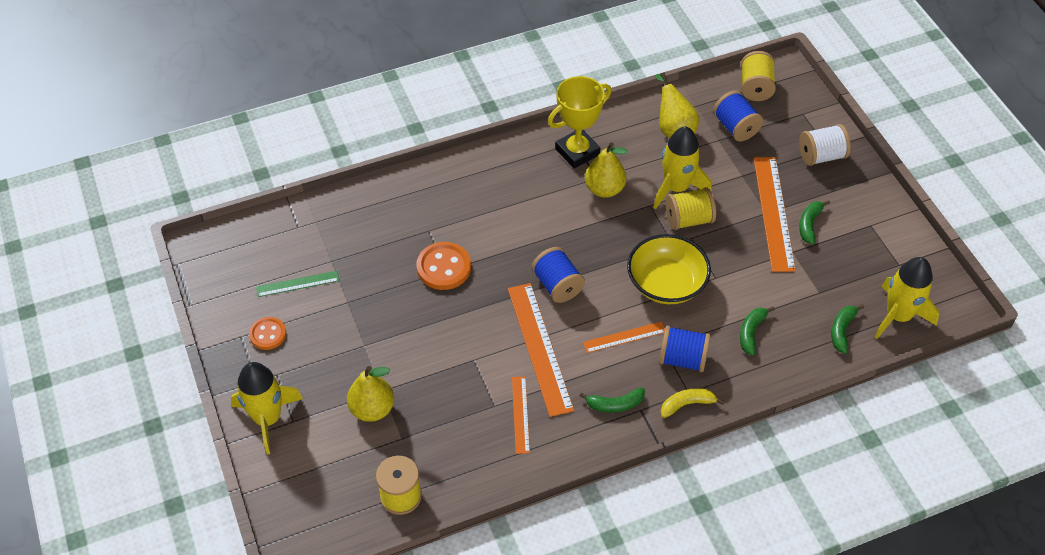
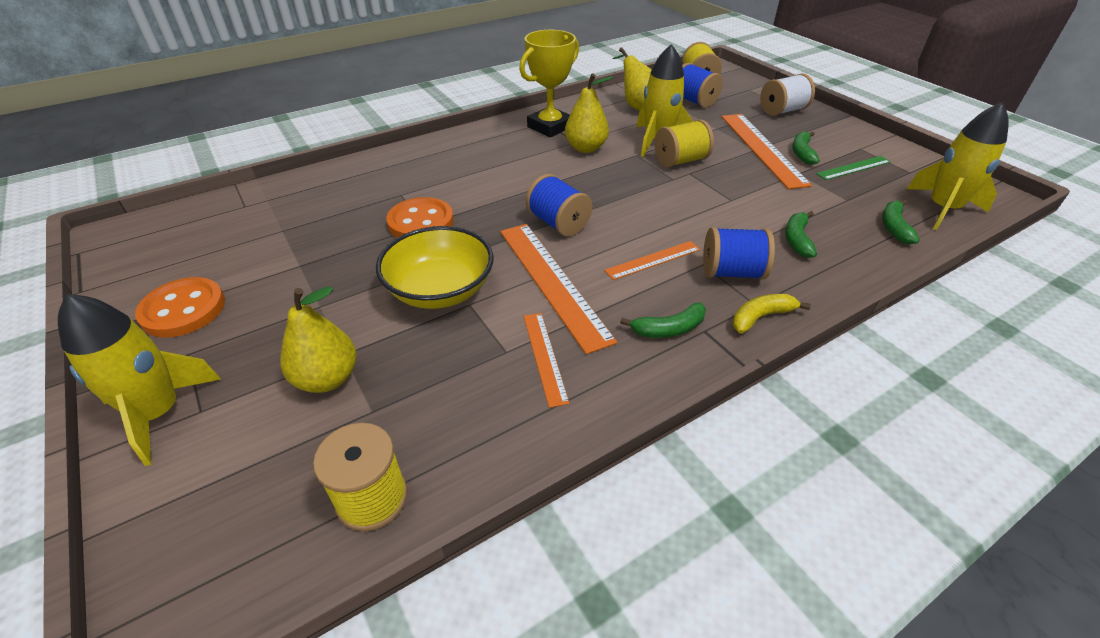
camera: 10 degrees left, 10 degrees down
(268, 334) = (183, 309): orange button -> orange button, size x1.55
(297, 284) = (235, 255): green ruler -> green ruler (853, 168)
(666, 284) = (680, 209): yellow bowl -> yellow bowl (440, 290)

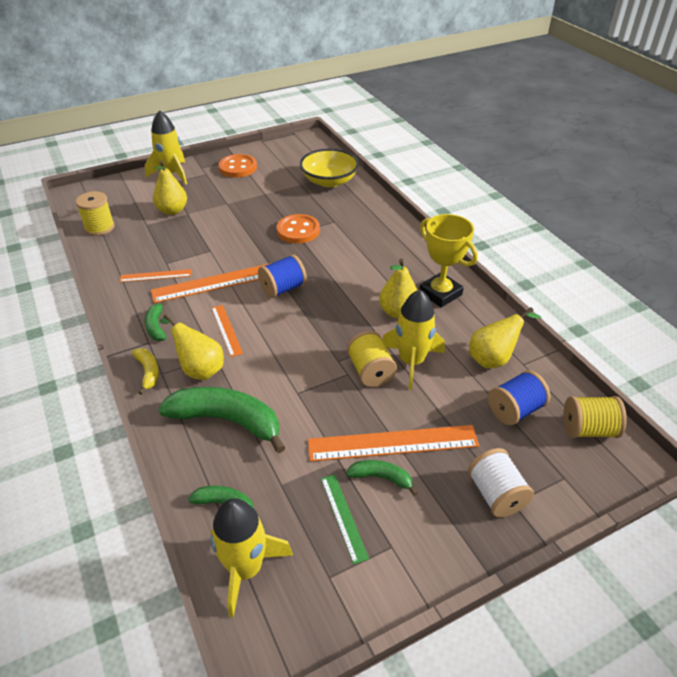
camera: 95 degrees right, 0 degrees up
(440, 290) = (226, 240): yellow bowl -> yellow bowl (329, 181)
(732, 272) = (199, 369): blue spool -> yellow pear
(797, 239) = (227, 420): green banana -> green banana, size x2.05

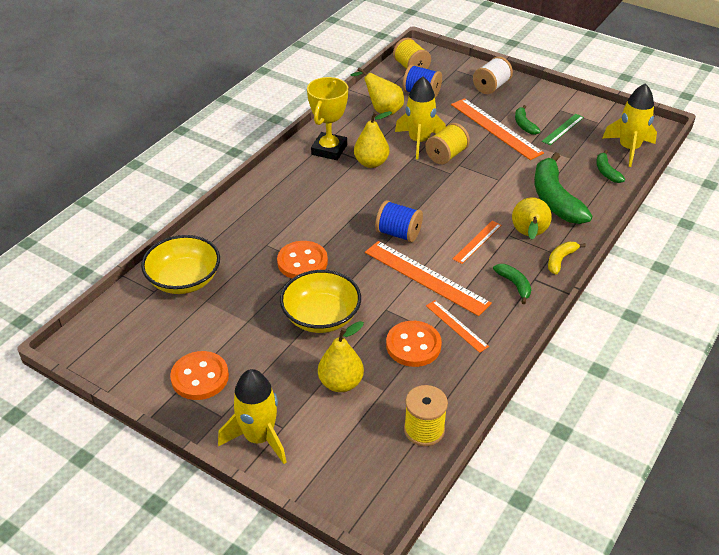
camera: 120 degrees left, 0 degrees up
(156, 326) = (514, 285): green banana -> green banana turned 75 degrees counterclockwise
(164, 249) = (413, 345): none -> orange button
(235, 221) = (321, 317): none -> yellow bowl

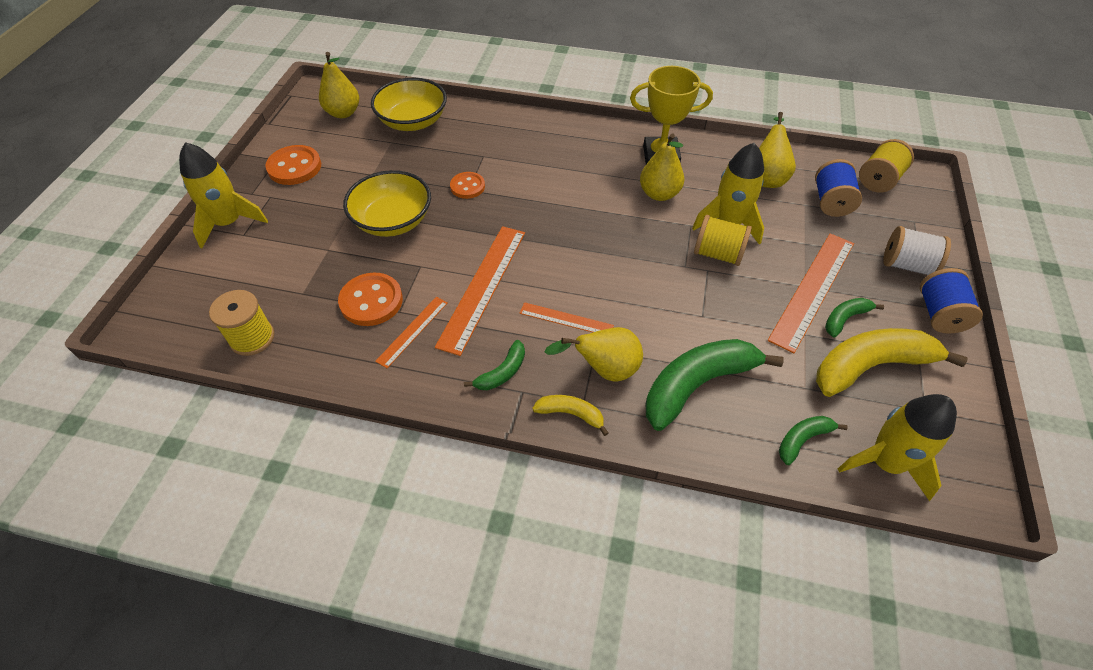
camera: 70 degrees right, 10 degrees up
(302, 262) = (467, 186): orange button -> orange button, size x0.64
(341, 383) = (305, 258): yellow pear -> yellow pear (343, 113)
(398, 233) = (546, 246): blue spool -> blue spool (939, 314)
(563, 129) = (870, 366): green ruler -> yellow banana

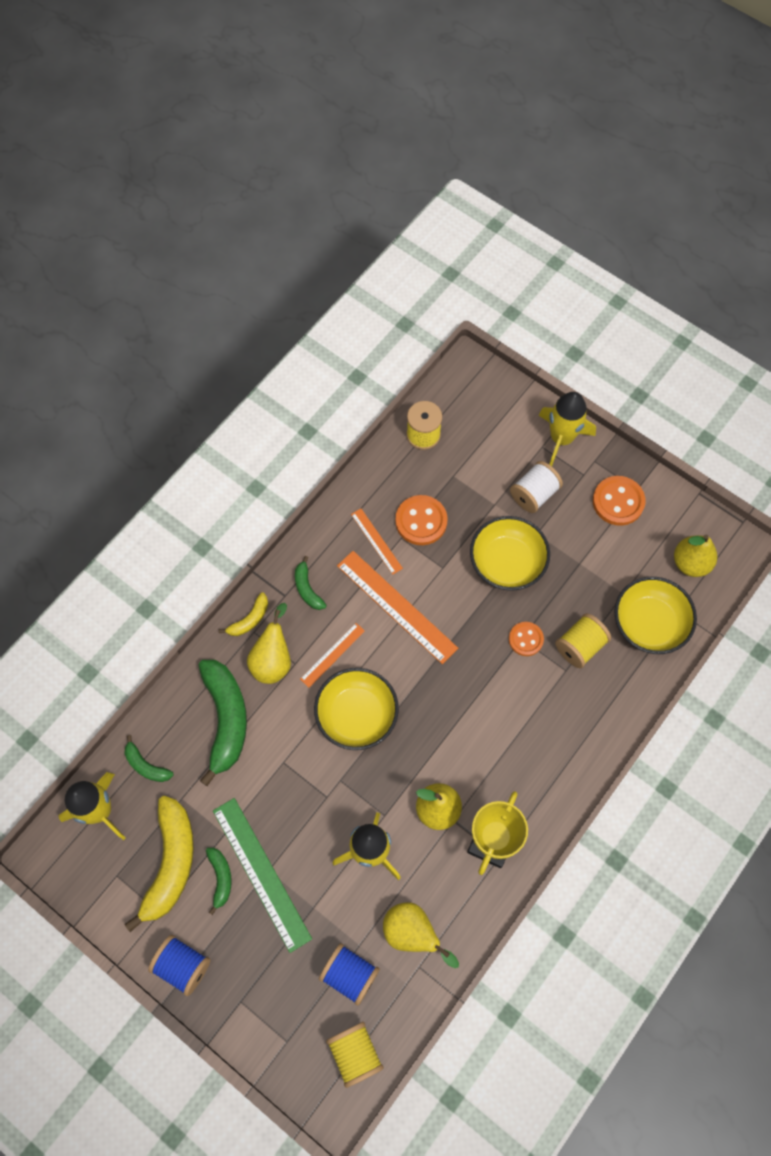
camera: 115 degrees right, 15 degrees up
(615, 276) = (357, 715): none -> yellow bowl
(718, 254) = (339, 817): yellow spool -> yellow spool (580, 646)
(802, 440) = (146, 765): green banana -> green banana turned 135 degrees clockwise
(812, 290) = (261, 873): orange ruler -> green ruler
(906, 265) = (243, 983): white spool -> white spool (534, 494)

